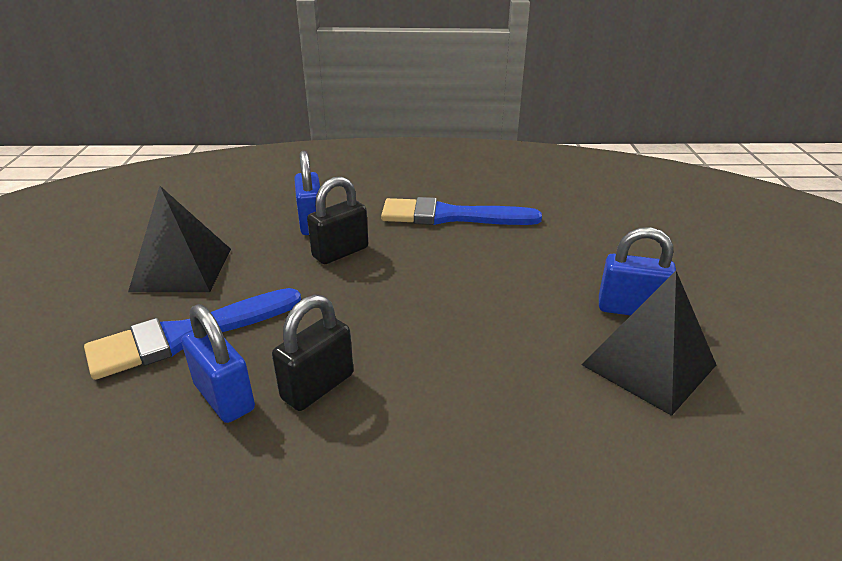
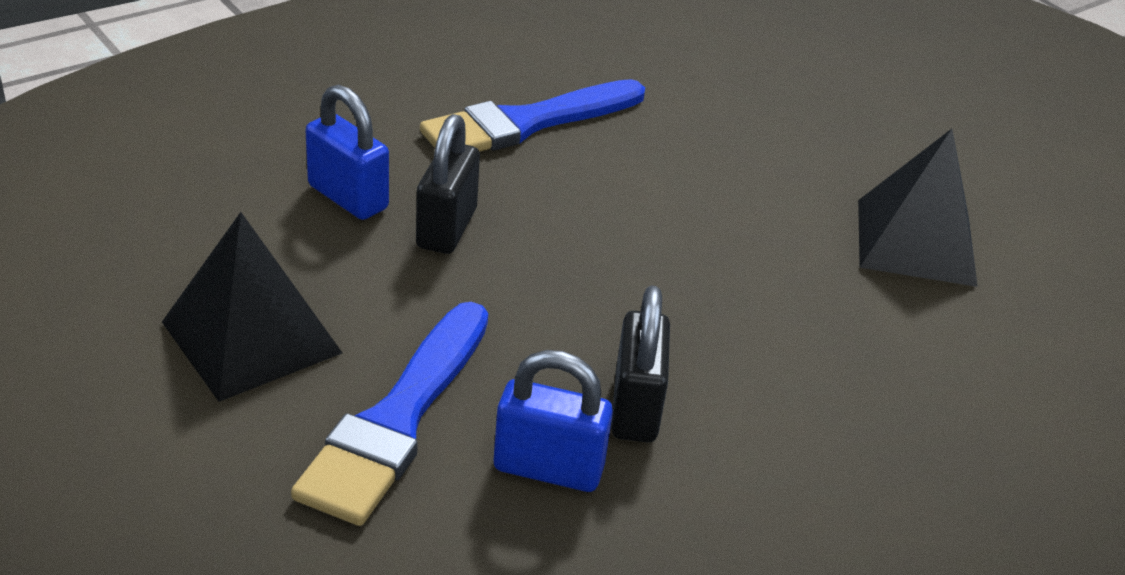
camera: 40 degrees left, 5 degrees up
(630, 309) = (845, 183): blue padlock -> none

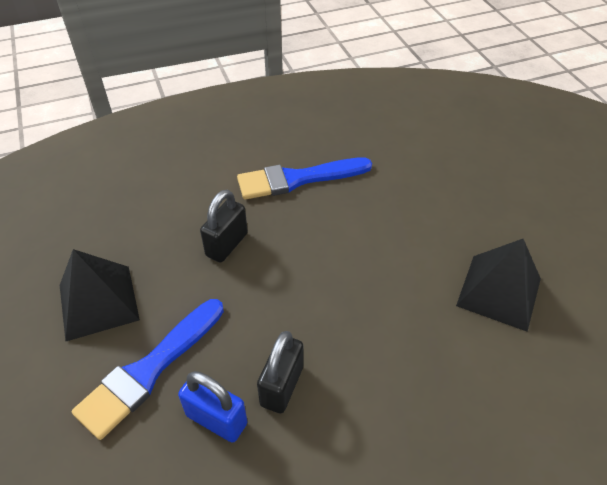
camera: 20 degrees right, 10 degrees up
(348, 197) = (183, 217): blue padlock -> none

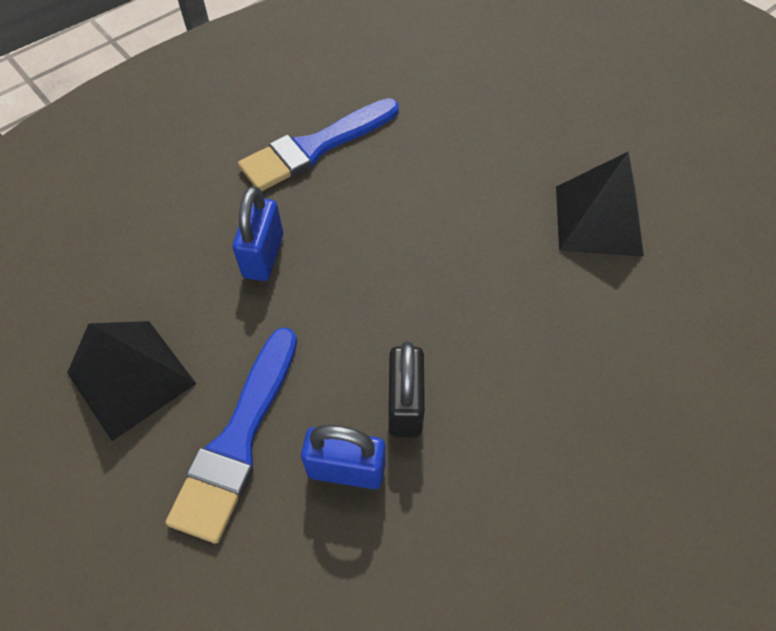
camera: 20 degrees left, 10 degrees up
(227, 244) = (263, 256): black padlock -> blue padlock

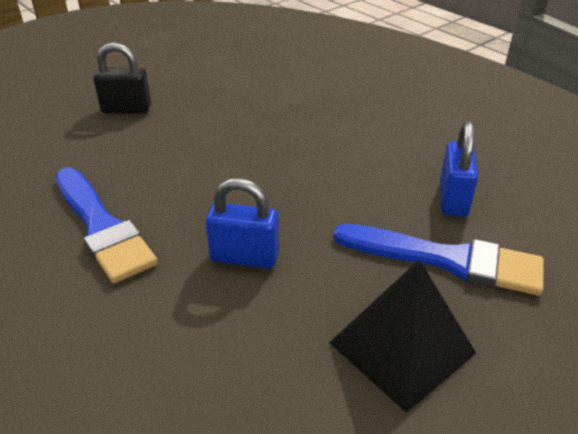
camera: 90 degrees left, 20 degrees down
(405, 405) = (392, 172): black padlock -> black padlock (126, 109)
(598, 220) = (226, 88): black pyramid -> none

